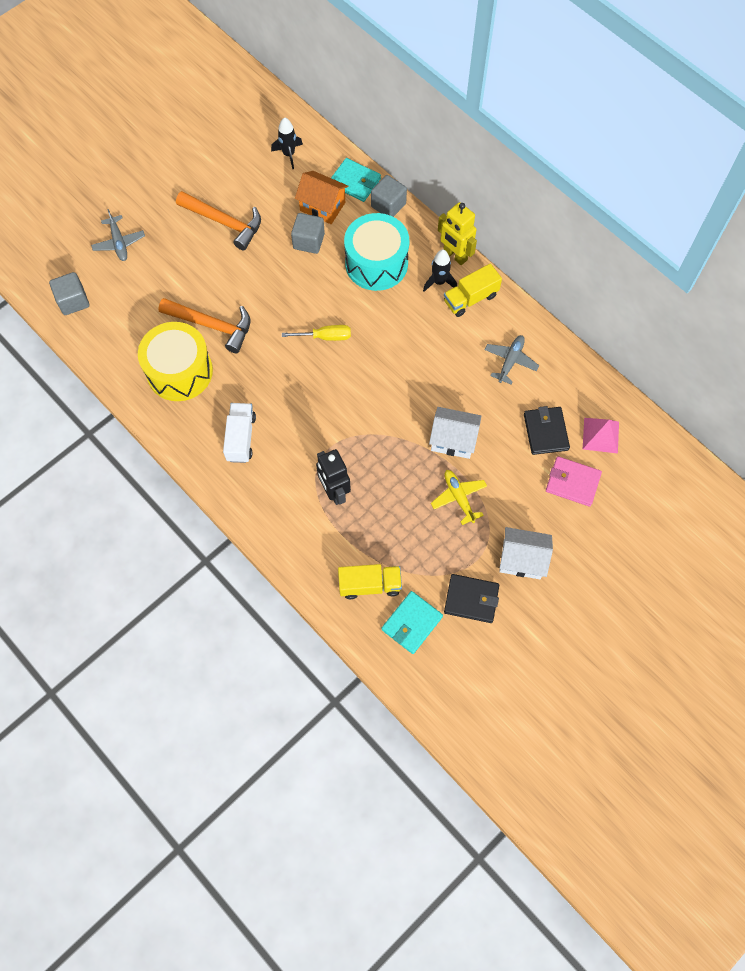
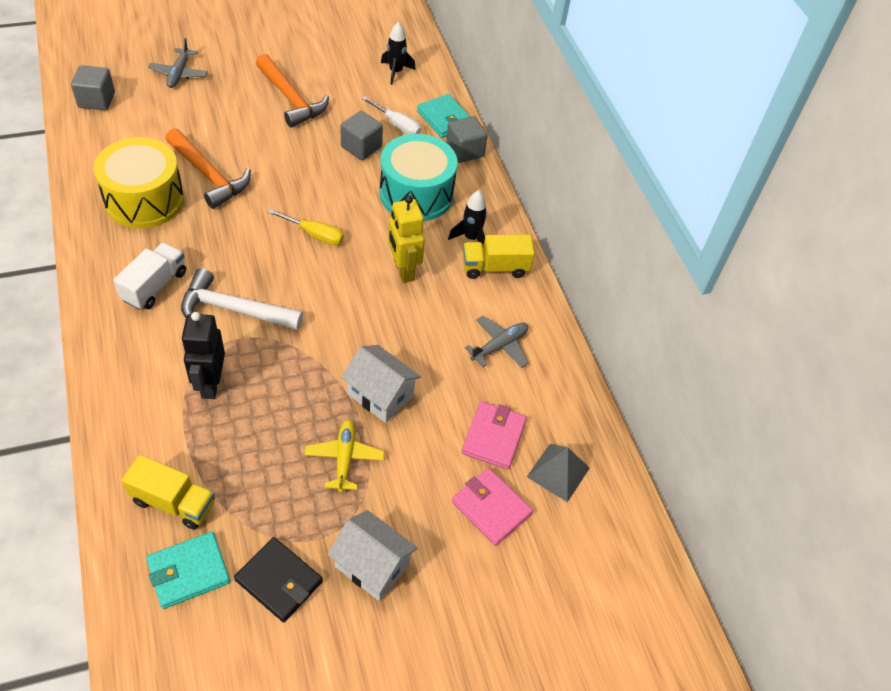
camera: 20 degrees right, 15 degrees down
(310, 427) = (234, 310): none -> white hammer
(322, 206) = (397, 125): orange house -> white screwdriver
(455, 255) = (504, 222): yellow robot -> yellow robot (403, 270)
(545, 432) = (493, 437): black wallet -> pink wallet
(601, 435) = (558, 472): pink pyramid -> grey pyramid

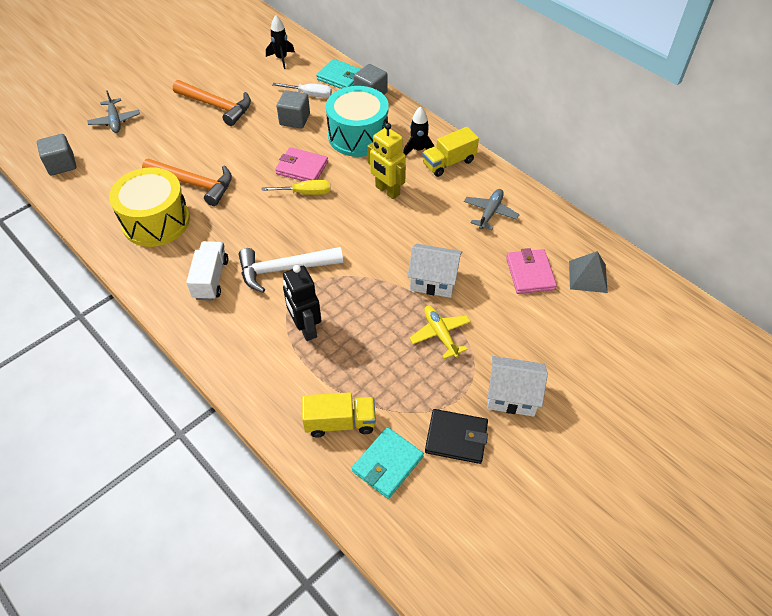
camera: 20 degrees left, 0 degrees up
(491, 508) = (562, 320): pink wallet -> pink wallet (302, 168)

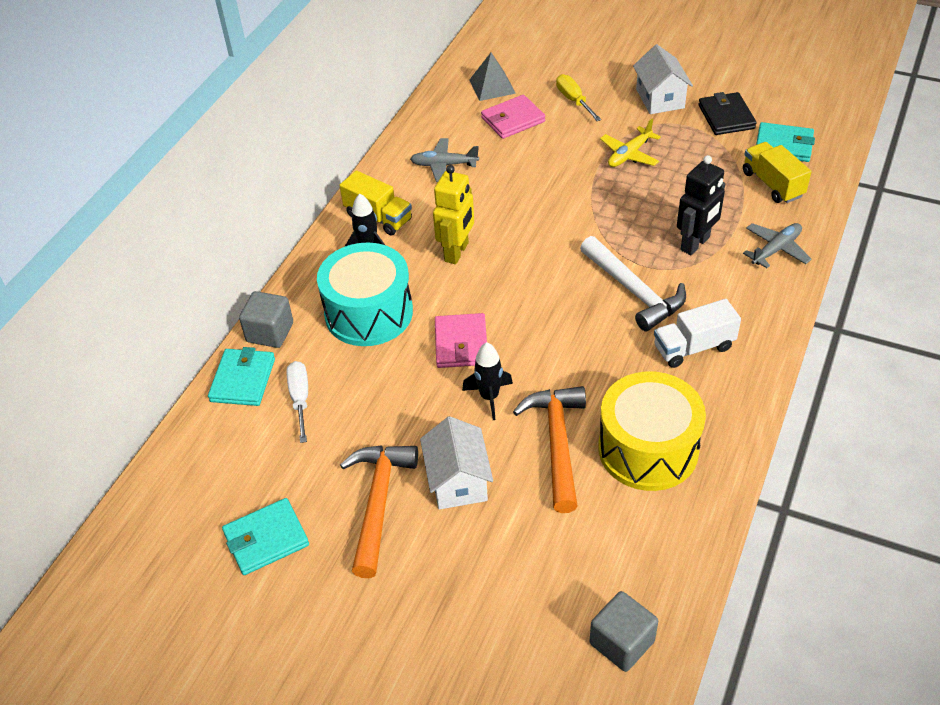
camera: 110 degrees left, 5 degrees down
(115, 121) = (482, 630): grey plane -> grey plane (776, 249)
(229, 66) = (266, 539): none -> turquoise wallet
(281, 59) = (218, 474): black rocket -> black rocket (489, 397)
(294, 119) = (366, 392): grey cube -> none
(305, 193) = (504, 322): yellow screwdriver -> yellow screwdriver (574, 101)
(433, 280) = (567, 177): white house -> white house (458, 481)

